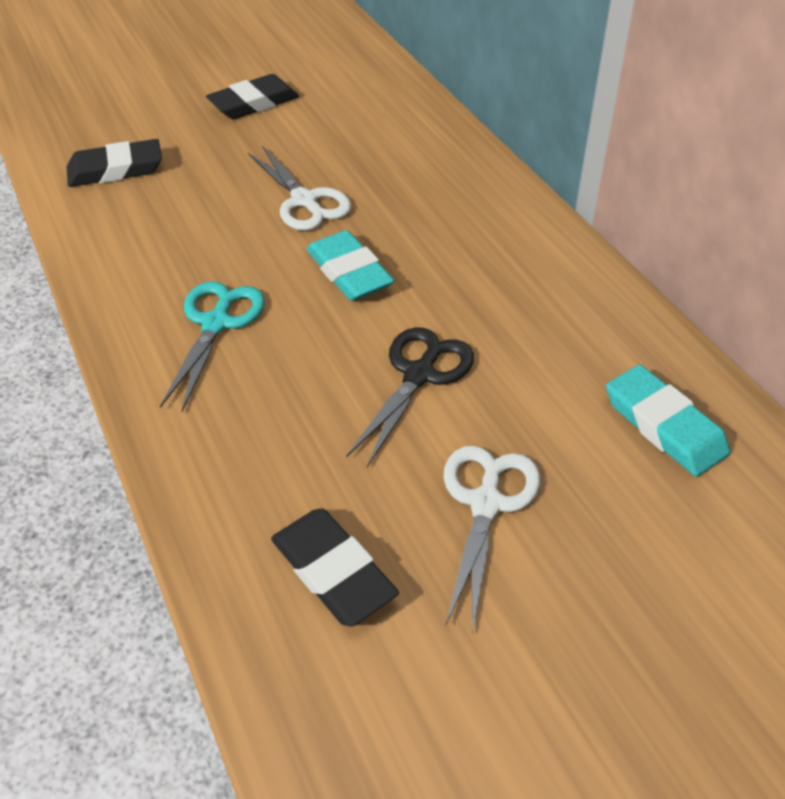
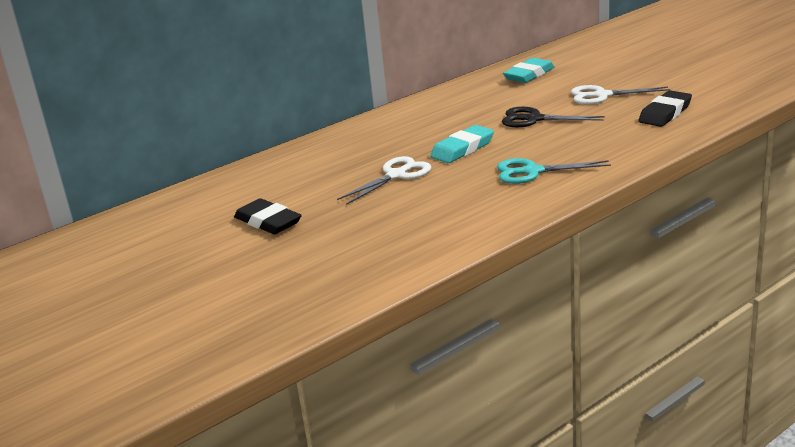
camera: 100 degrees left, 20 degrees down
(115, 169) = (384, 250): black eraser -> none

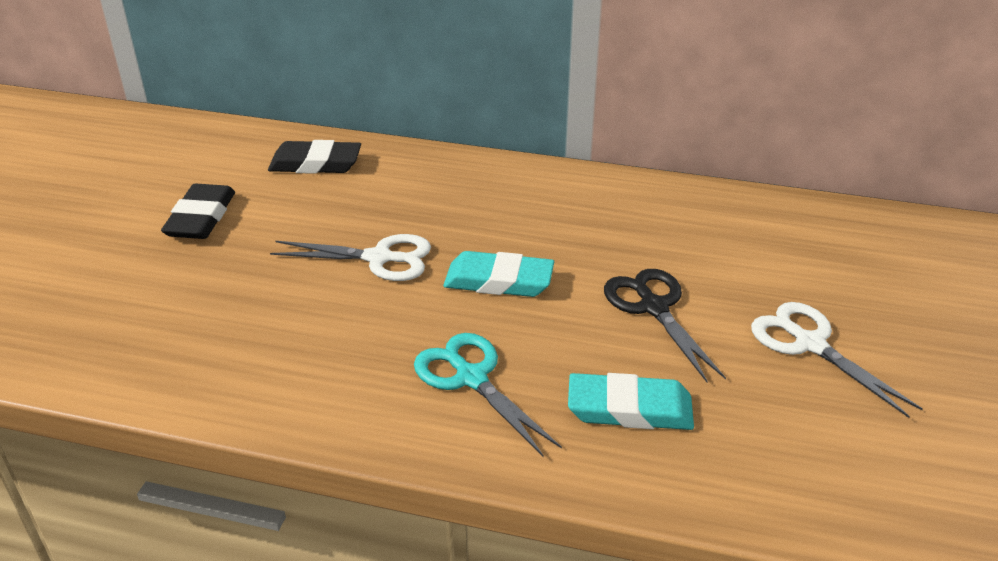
camera: 50 degrees right, 10 degrees up
(529, 75) = (808, 238): turquoise eraser -> turquoise eraser (629, 409)
(665, 113) = (812, 447): black eraser -> black eraser (315, 163)

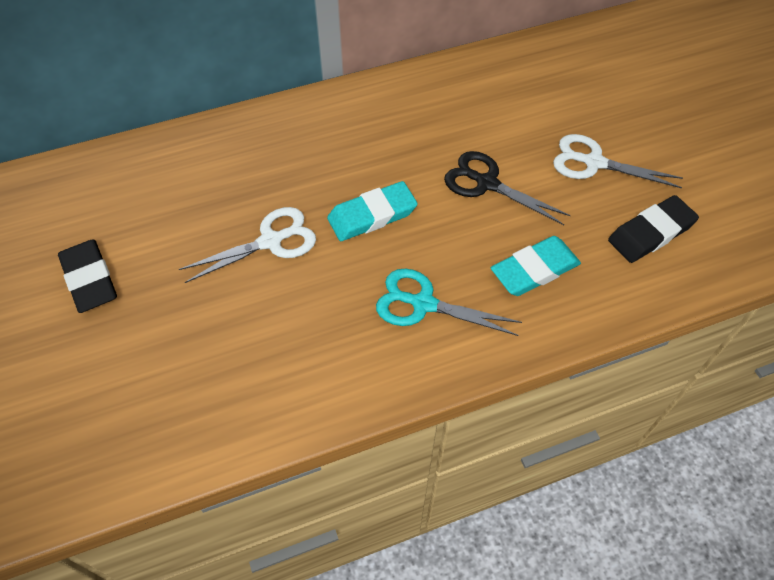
camera: 35 degrees left, 20 degrees up
(315, 163) = (134, 178): black eraser -> black eraser (650, 233)

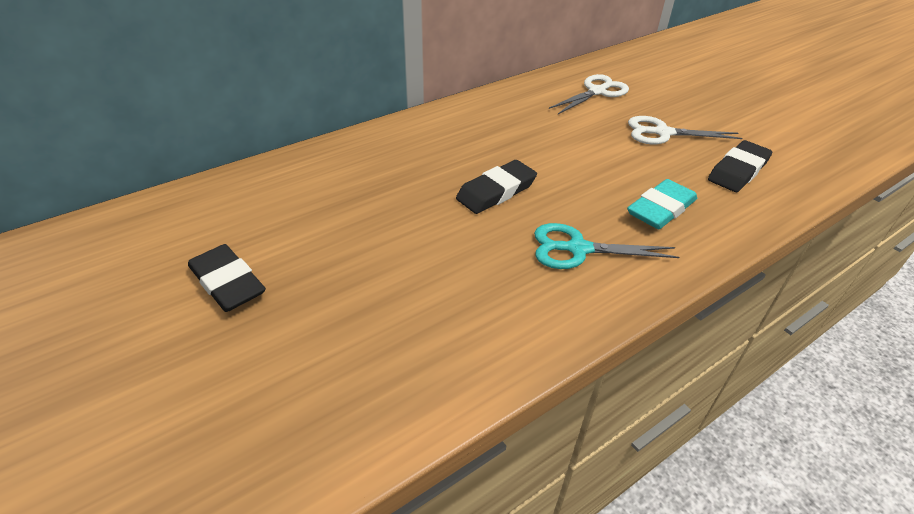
camera: 15 degrees left, 15 degrees down
(271, 241) = (409, 223): white scissors -> white scissors (597, 92)
(372, 215) = (496, 191): turquoise eraser -> black eraser
(487, 183) = (584, 157): black scissors -> none

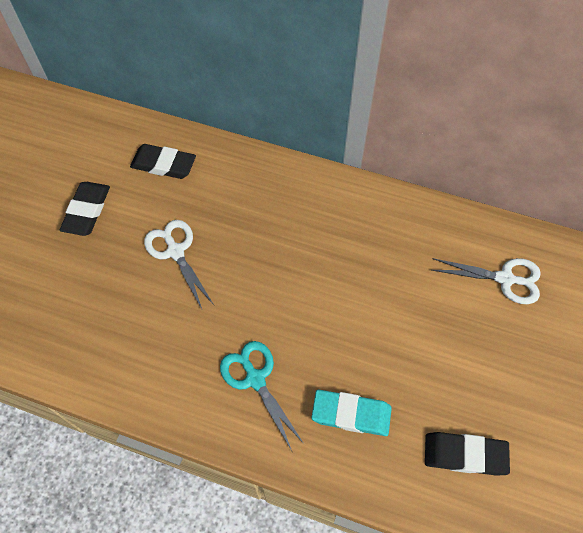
camera: 55 degrees right, 20 degrees up
(496, 191) = (282, 290): black eraser -> black eraser (163, 164)
(662, 133) = (477, 366): white scissors -> white scissors (175, 251)

